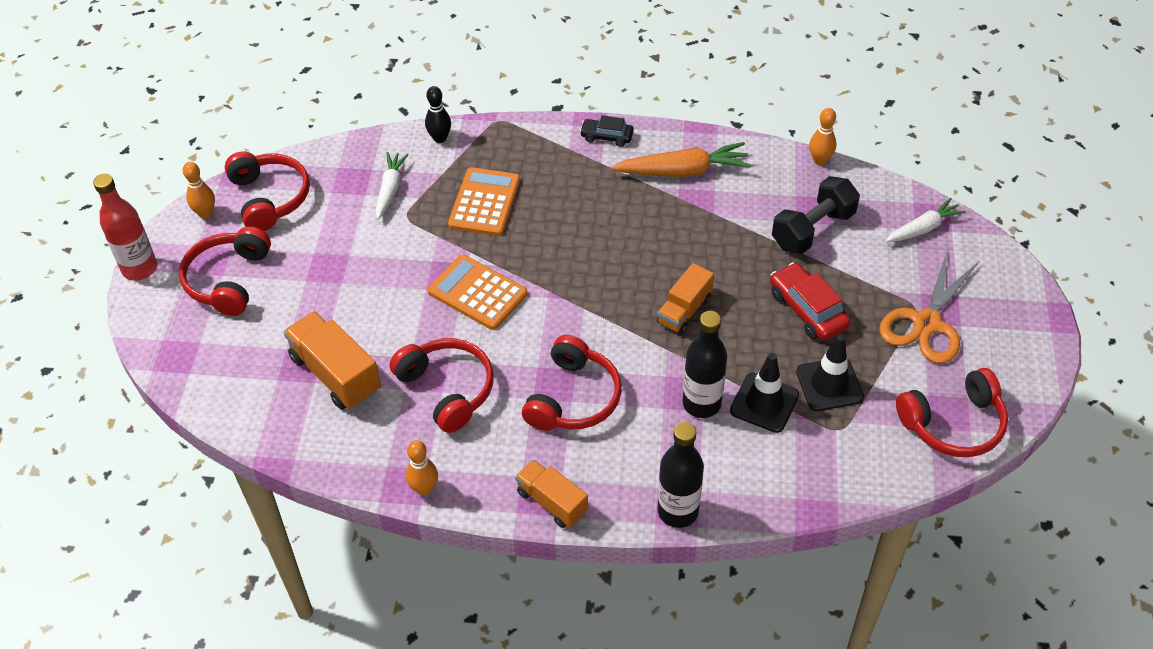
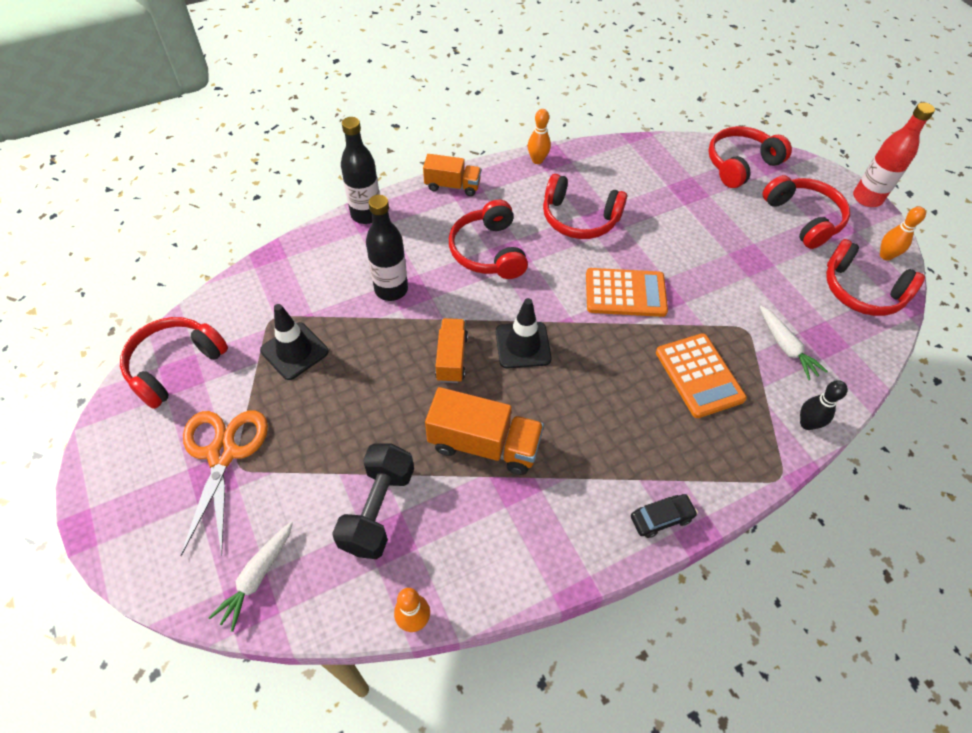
camera: 145 degrees right, 5 degrees up
(209, 367) = (740, 164): none -> red headphones
(336, 374) = (660, 195): orange truck -> orange truck (484, 444)
(683, 171) = (552, 515): orange carrot -> none
(764, 403) = (342, 312): black traffic cone -> black traffic cone (523, 345)
(807, 310) = (343, 412): red car -> none

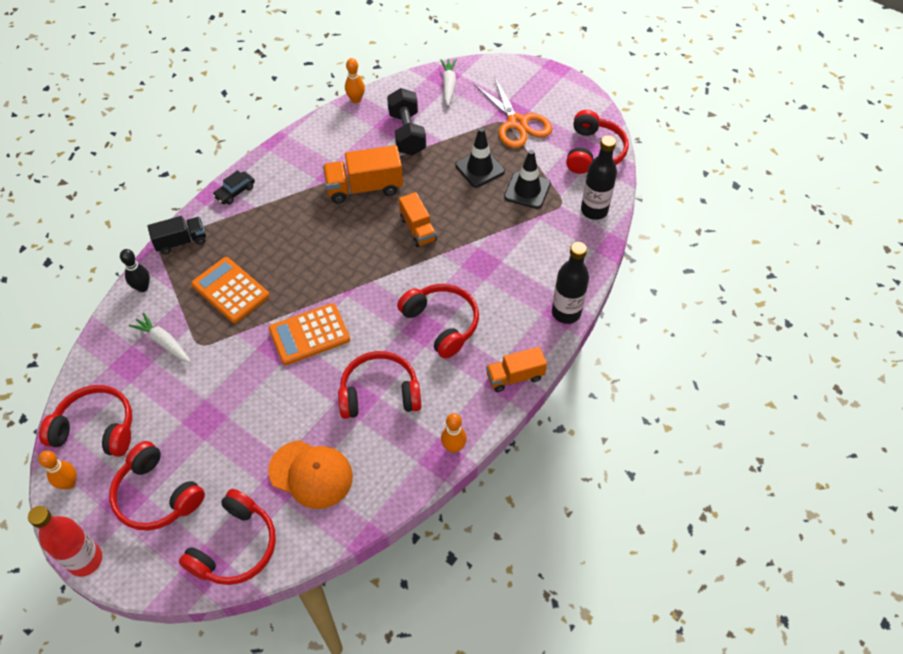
camera: 155 degrees right, 0 degrees up
(391, 289) = (496, 258): black bottle -> black bottle (594, 210)
(523, 345) = (372, 258): black traffic cone -> black traffic cone (480, 168)
(664, 185) = (311, 474): none -> orange cap
(750, 469) = (181, 241): none -> black truck

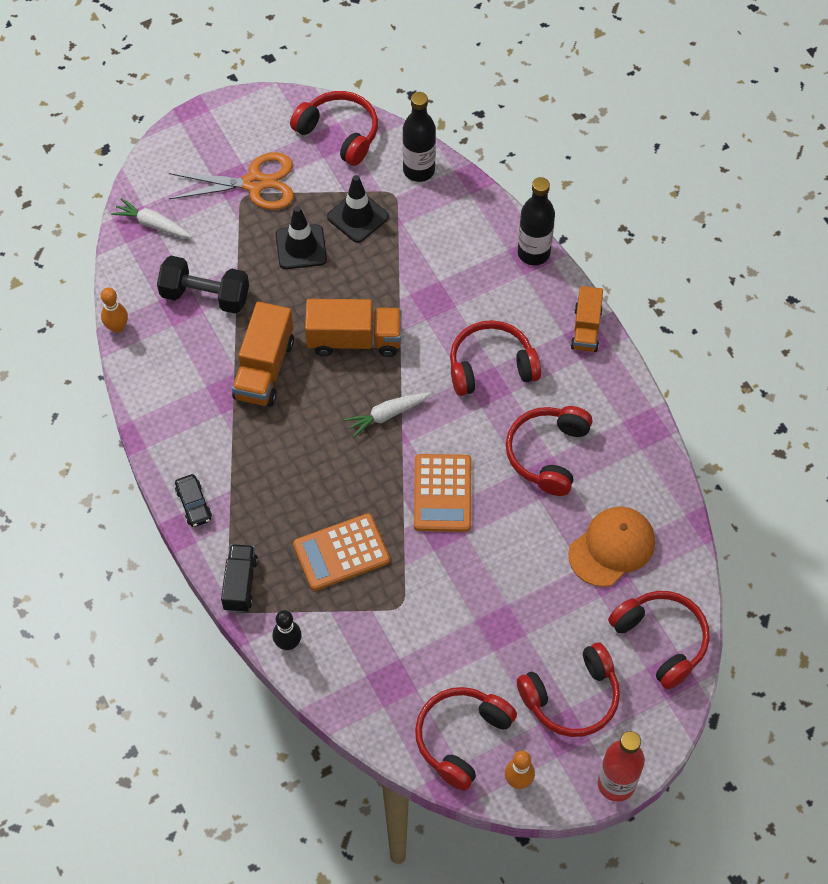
camera: 65 degrees left, 5 degrees up
(164, 342) = (379, 641): white carrot -> white carrot (387, 415)
(418, 229) = (354, 340): orange truck -> orange truck, size x1.54
(453, 447) = (639, 413): orange bowling pin -> none

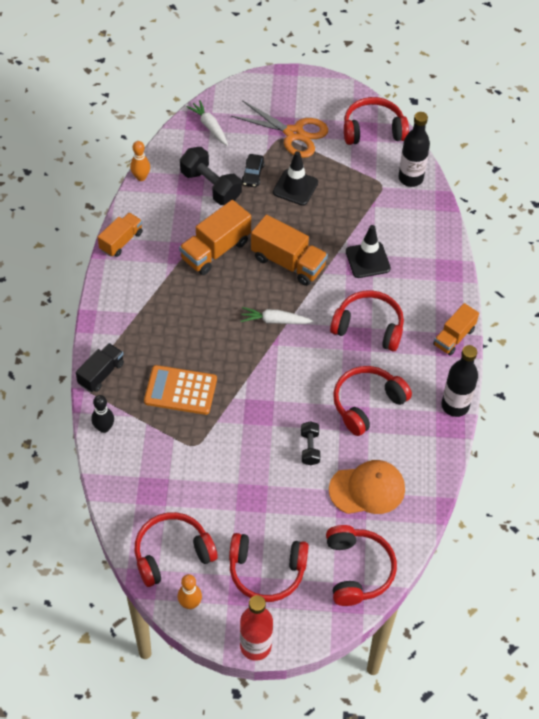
camera: 30 degrees right, 5 degrees down
(150, 416) = (121, 241): none -> orange truck
(194, 504) = (108, 309): black car -> black car (252, 174)
(339, 133) = (373, 130): red headphones -> red headphones turned 75 degrees counterclockwise
(357, 217) = (347, 187): black traffic cone -> black traffic cone (367, 260)
(442, 493) = (275, 390): orange calculator -> none
(523, 537) = (310, 448): none -> black dumbbell
(533, 253) = (452, 270): black bottle -> black bottle (455, 406)

